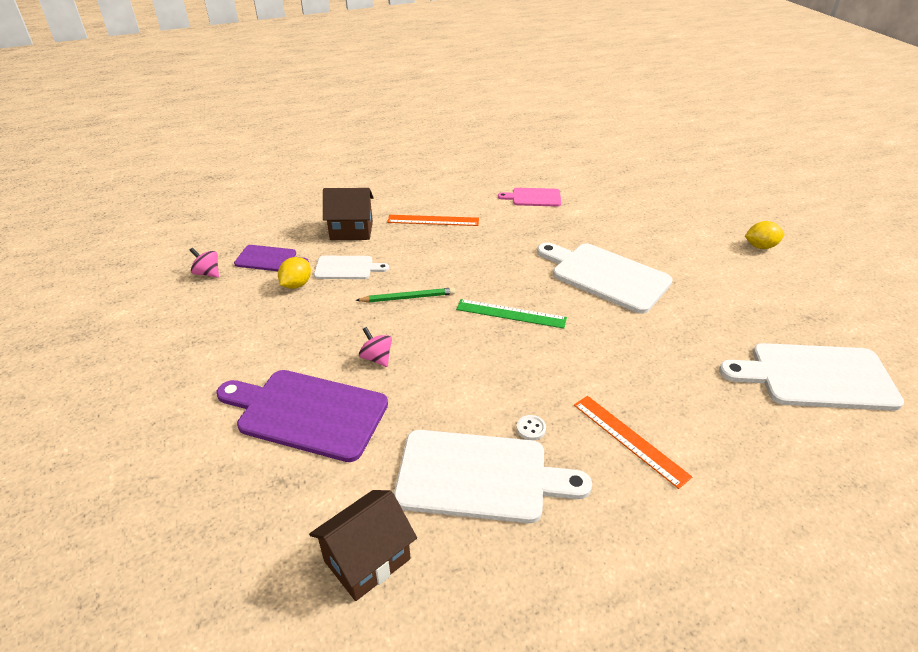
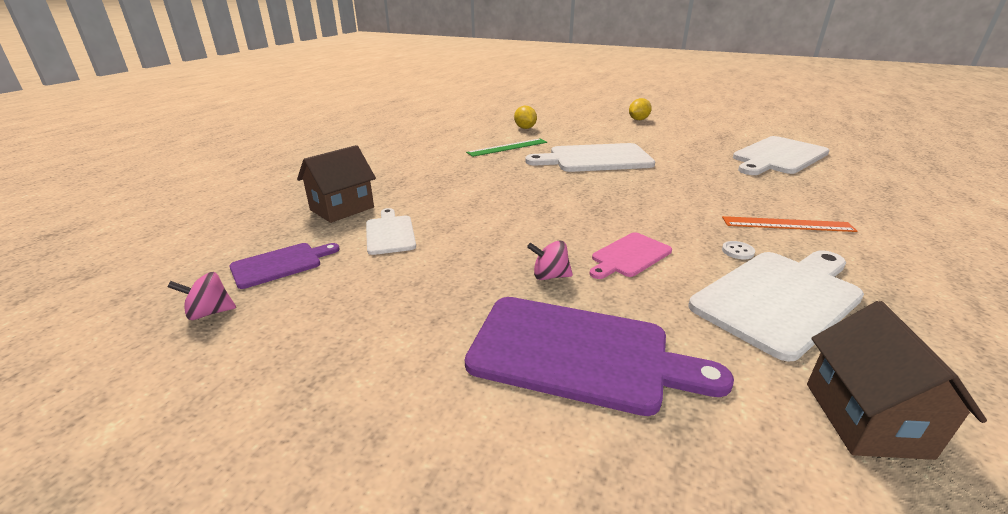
camera: 45 degrees left, 10 degrees down
(296, 284) = (357, 268): yellow lemon -> yellow lemon (525, 128)
(307, 413) = (578, 354): purple cutting board -> purple cutting board turned 135 degrees counterclockwise
(347, 268) = (390, 233): white cutting board -> white cutting board turned 60 degrees counterclockwise
(408, 297) = (489, 226): green pencil -> none
(433, 220) = (410, 176): orange ruler -> none
(511, 313) = (584, 200): green ruler -> green ruler (507, 147)
(533, 197) = (464, 140): pink cutting board -> pink cutting board (629, 256)

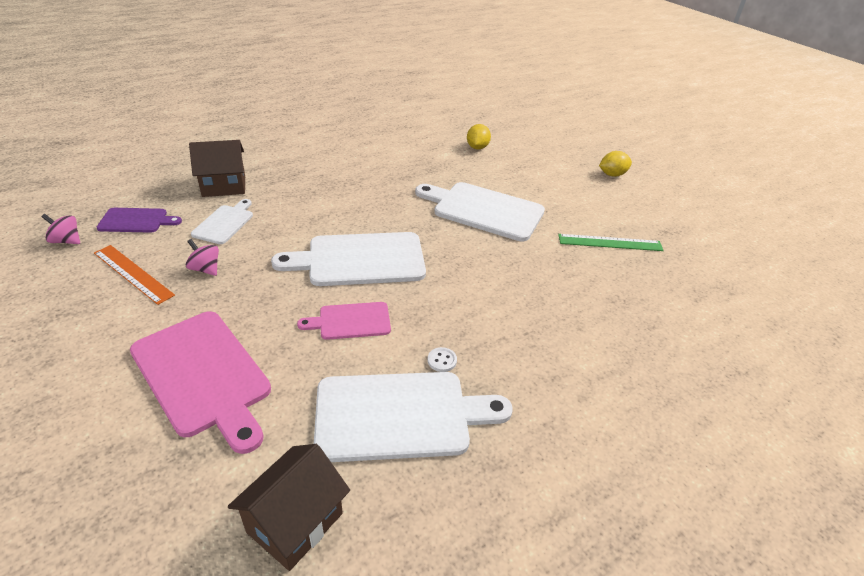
camera: 30 degrees right, 10 degrees up
(507, 147) = (426, 167): green ruler -> green ruler (610, 242)
(549, 276) = (271, 309): pink spinning top -> pink spinning top (205, 269)
(578, 354) = (203, 375): purple cutting board -> pink cutting board
(778, 156) = (684, 282): white cutting board -> white cutting board (360, 260)
(787, 224) = (537, 359): orange ruler -> orange ruler (133, 273)

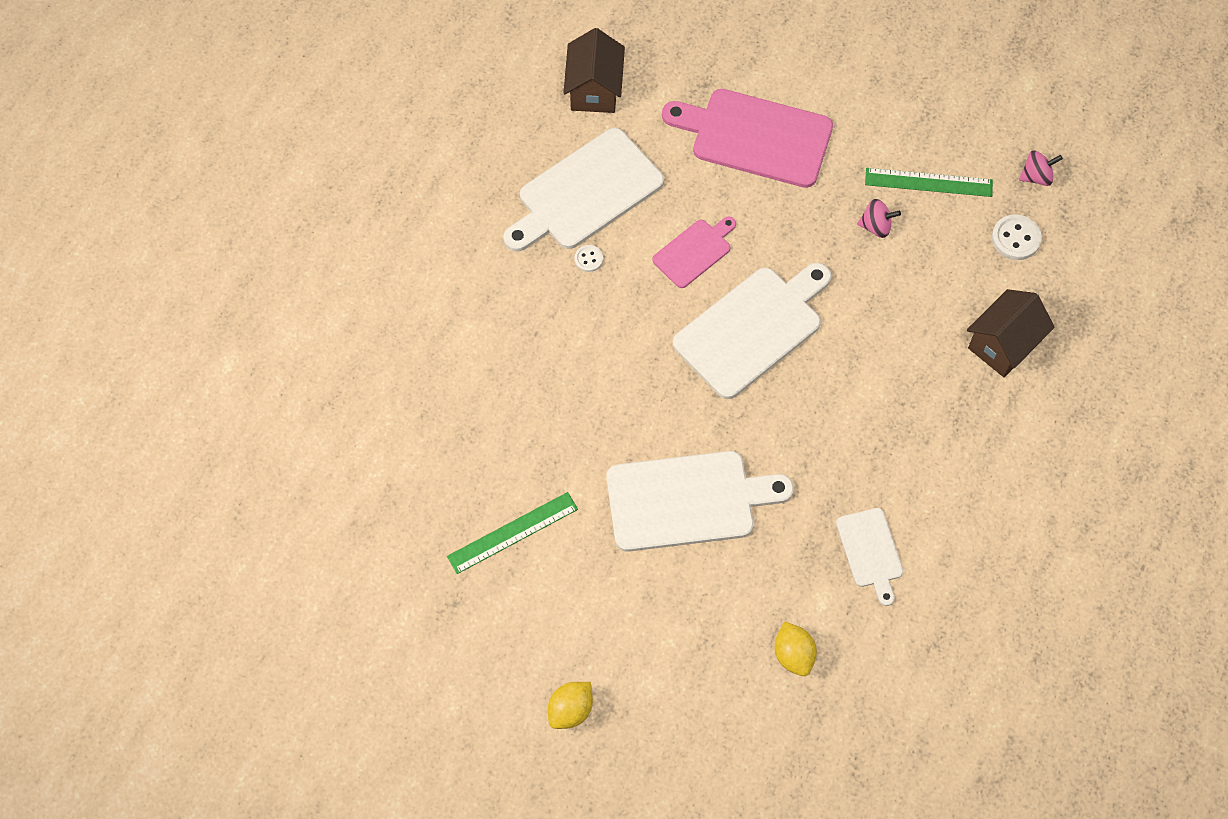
camera: 150 degrees right, 25 degrees up
(133, 273) = (928, 182): orange ruler -> green ruler
(136, 221) = (1015, 238): purple cutting board -> white button
(224, 223) = (932, 292): white cutting board -> white cutting board (870, 551)

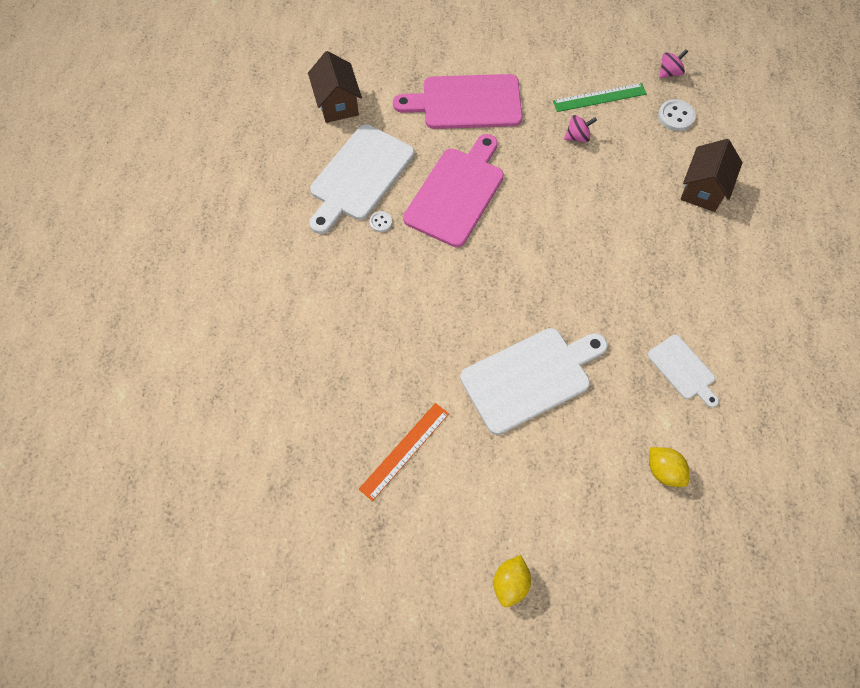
camera: 20 degrees left, 0 degrees up
(512, 533) = (404, 450): green ruler -> orange ruler
(694, 251) = (456, 193): pink cutting board -> pink cutting board, size x1.85
(752, 329) = (522, 234): white cutting board -> none

